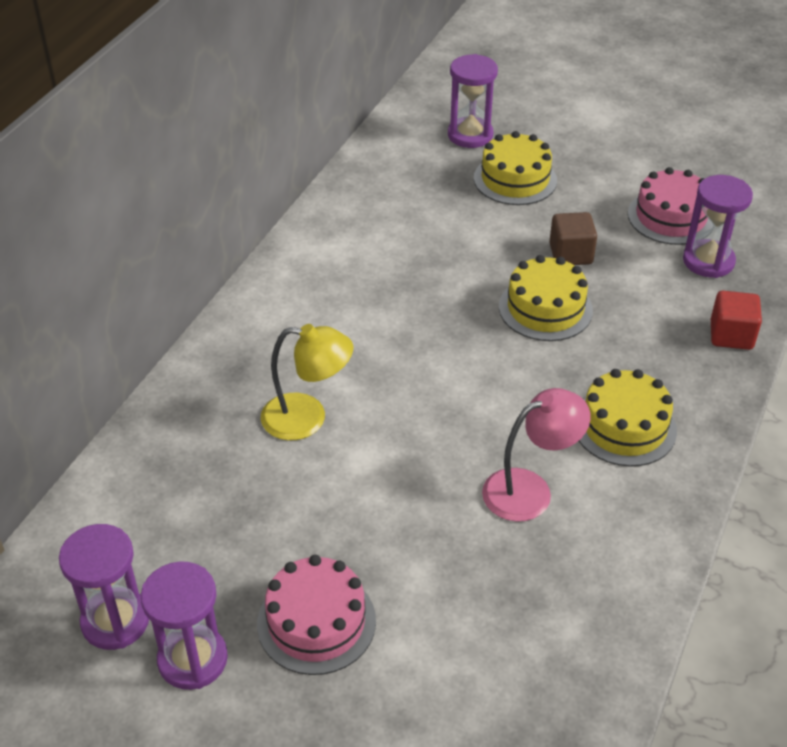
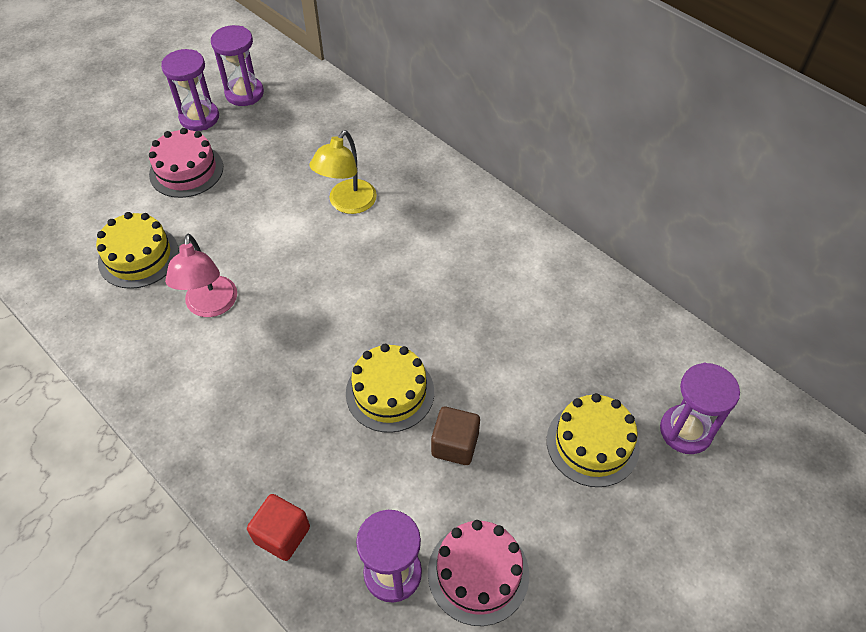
camera: 110 degrees right, 10 degrees up
(624, 427) = (230, 392): yellow cake -> yellow cake (138, 256)

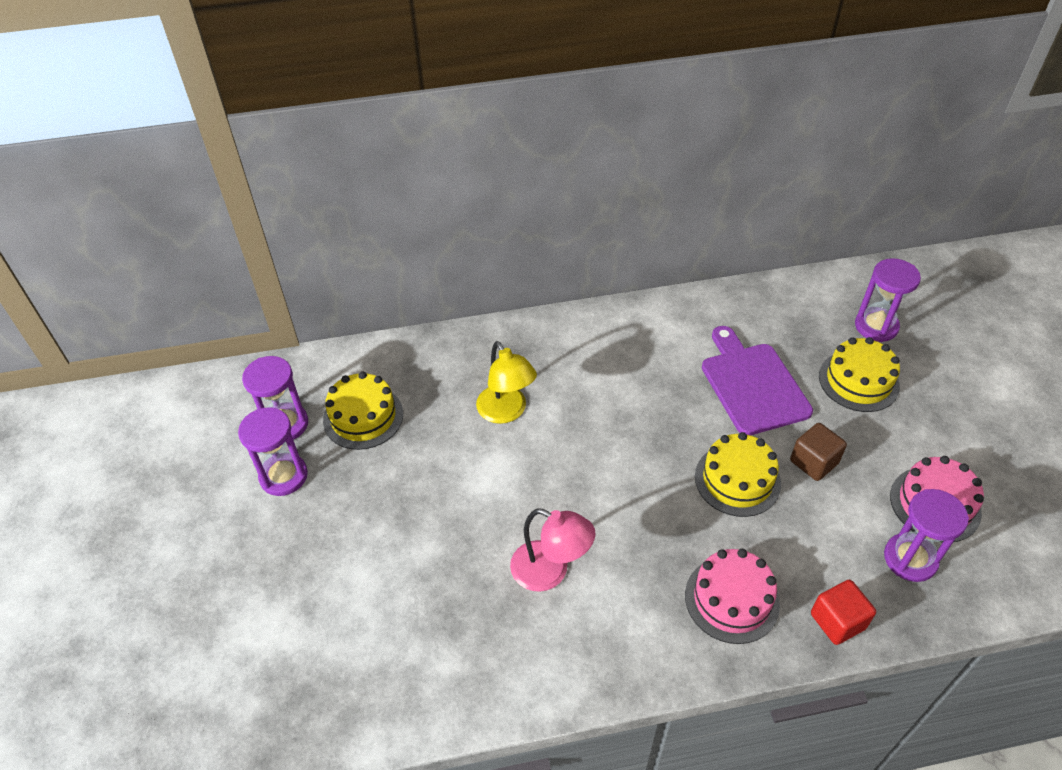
camera: 55 degrees left, 5 degrees down
(138, 256) = (437, 609): yellow cake -> yellow cake (363, 417)
(186, 170) = (351, 518): pink cake -> pink cake (732, 599)
(514, 356) = (752, 384): none -> purple cutting board

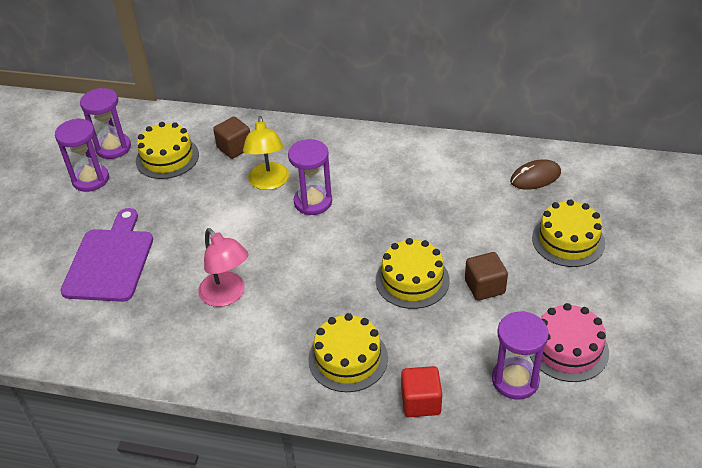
camera: 25 degrees right, 5 degrees down
(437, 380) = (234, 148): none -> brown cube
(732, 599) = (348, 358): pink cake -> yellow cake
(752, 384) = (474, 218): purple cutting board -> purple cutting board (110, 261)
(782, 318) = (535, 177): none -> brown mouse
(876, 326) = (615, 205): purple hourglass -> purple hourglass (313, 202)

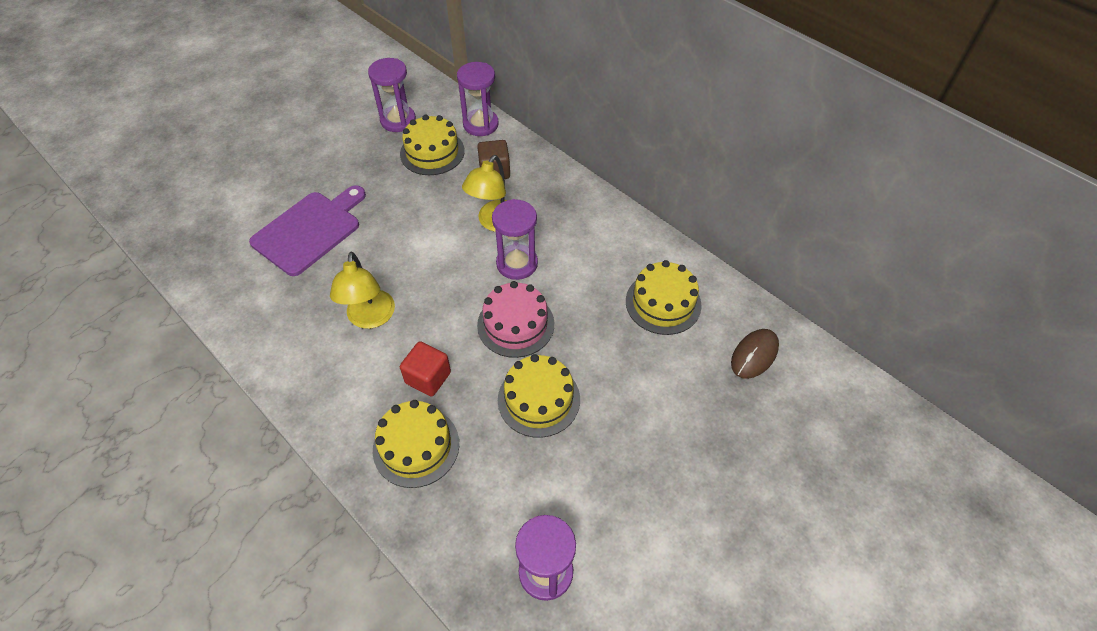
camera: 30 degrees right, 10 degrees up
(90, 179) = (357, 143): purple hourglass -> purple hourglass (480, 124)
(227, 295) = (370, 318): pink lamp -> yellow lamp
(421, 402) = (441, 535): red cube -> red cube (428, 378)
(484, 287) = (600, 449): brown cube -> none
(535, 177) = (754, 355): brown mouse -> brown mouse turned 60 degrees counterclockwise
(567, 348) = (626, 572): pink cake -> pink cake (515, 324)
(568, 240) = (729, 448): yellow cake -> yellow cake (663, 303)

